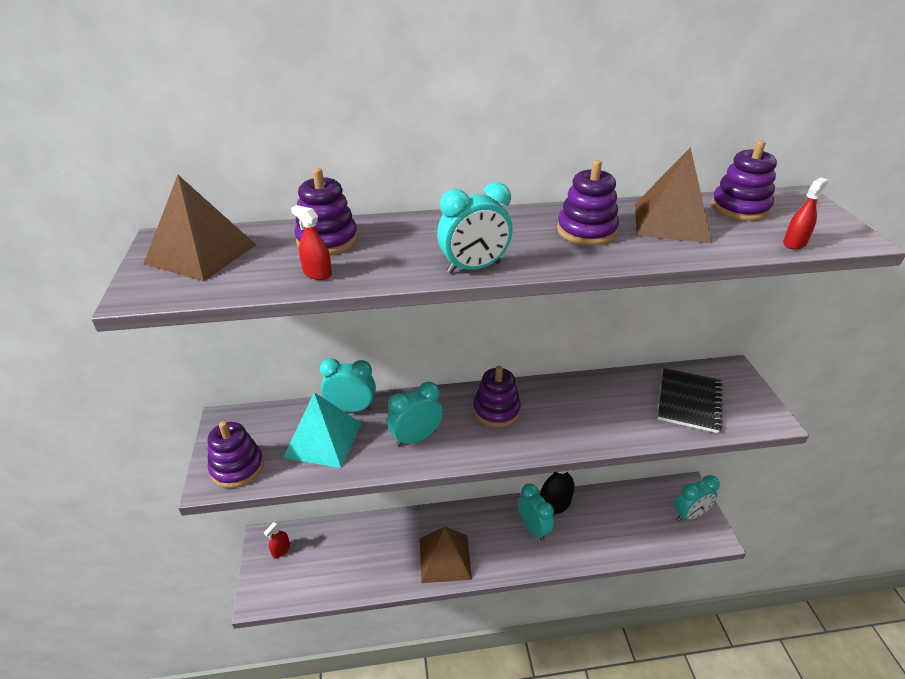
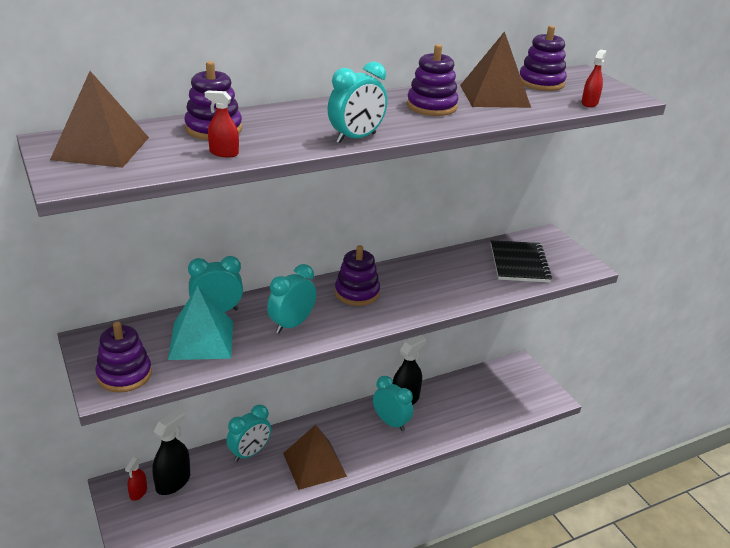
camera: 20 degrees left, 5 degrees down
(313, 546) = (173, 482): none -> black spray bottle
(690, 515) = (527, 385): turquoise clock -> turquoise clock (250, 453)

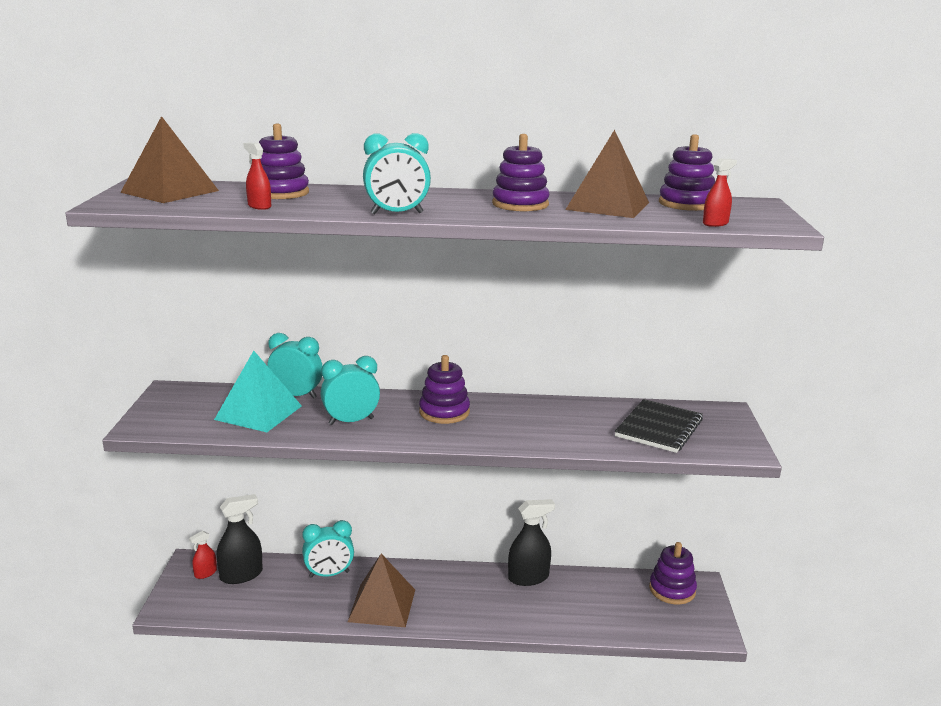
camera: 30 degrees right, 10 degrees down
(124, 375) = (168, 421): purple stacking toy -> purple stacking toy (672, 590)
(391, 422) = (494, 594): turquoise clock -> none

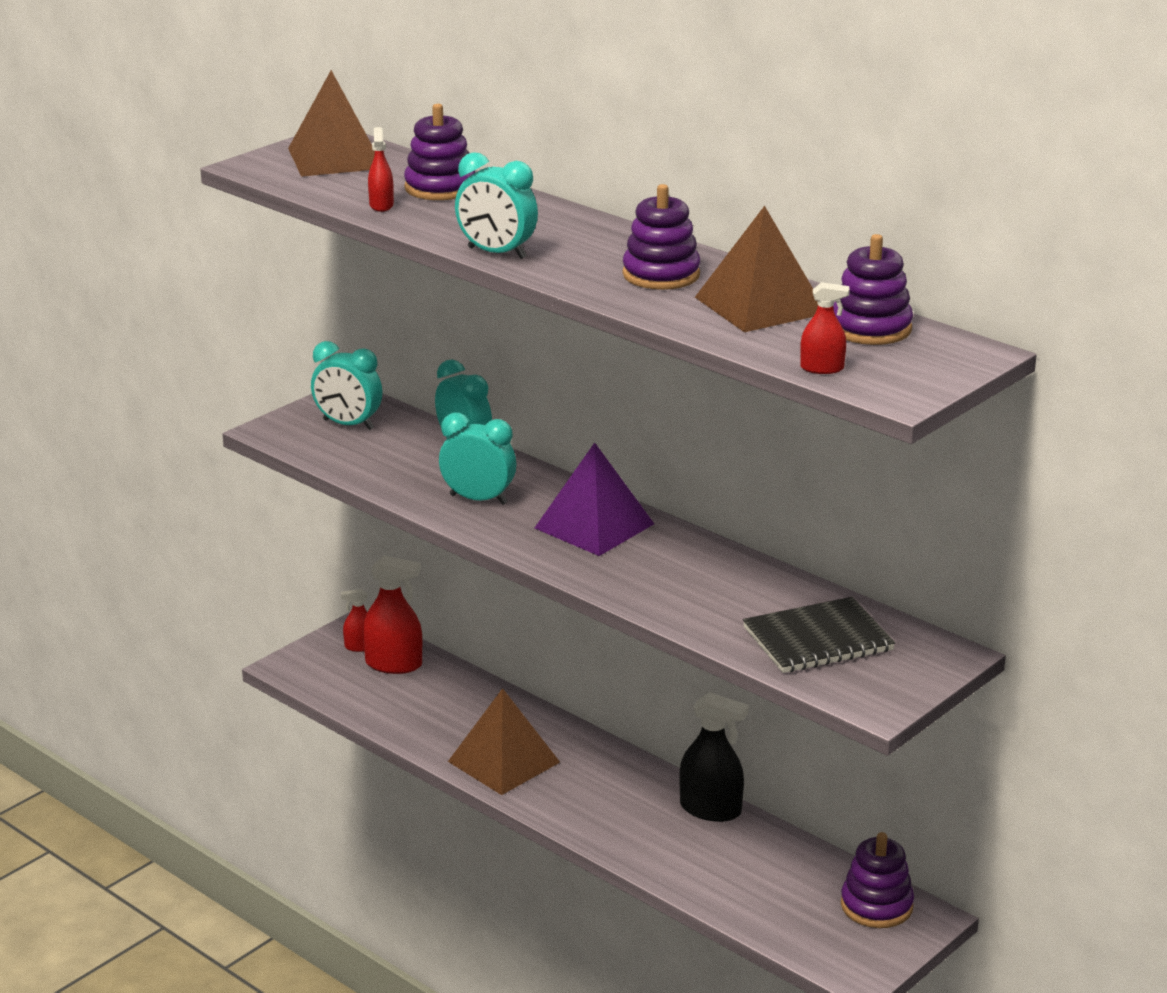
camera: 40 degrees right, 5 degrees up
(241, 575) = (393, 664): black spray bottle -> red spray bottle
(258, 412) = (399, 454): turquoise pyramid -> none
(329, 574) = (485, 704): turquoise clock -> turquoise clock (348, 424)
(444, 412) = (594, 525): purple stacking toy -> purple pyramid

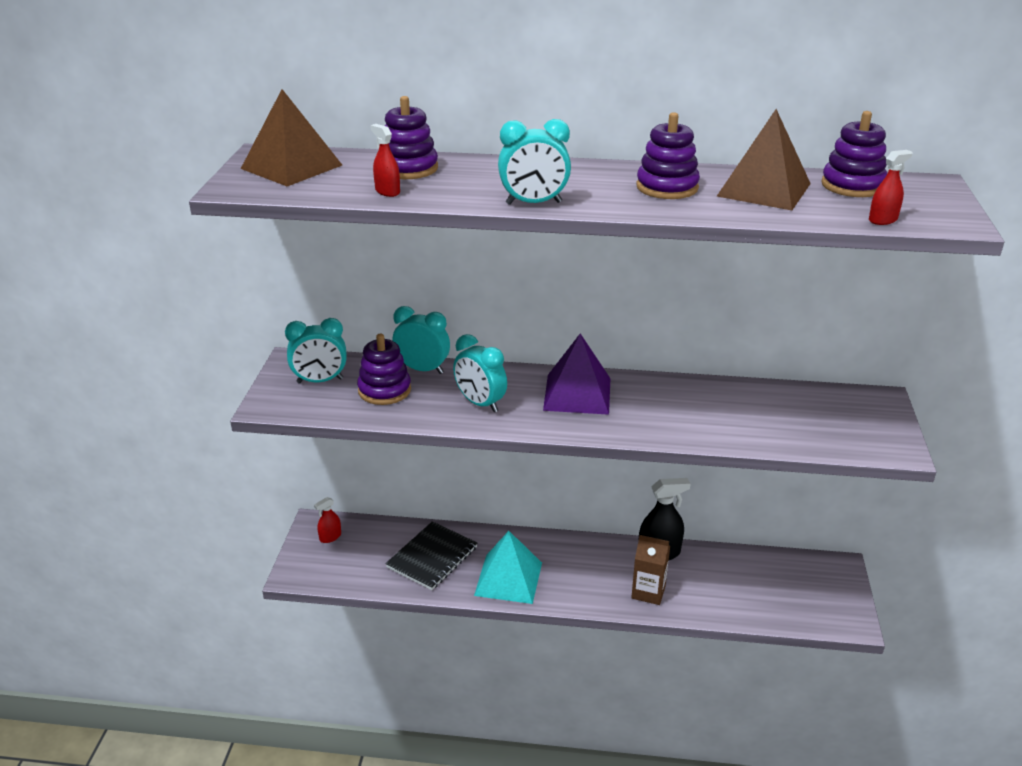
camera: 35 degrees left, 5 degrees up
(393, 664) = (366, 540): red spray bottle -> none
(478, 499) = (480, 403): turquoise clock -> turquoise clock turned 120 degrees counterclockwise
(503, 761) = (508, 578): brown pyramid -> turquoise pyramid
(647, 839) = (648, 592): none -> brown carton
(818, 639) = (806, 419): black notebook -> black notebook (432, 557)
(876, 906) = (810, 572): purple stacking toy -> purple stacking toy (384, 390)

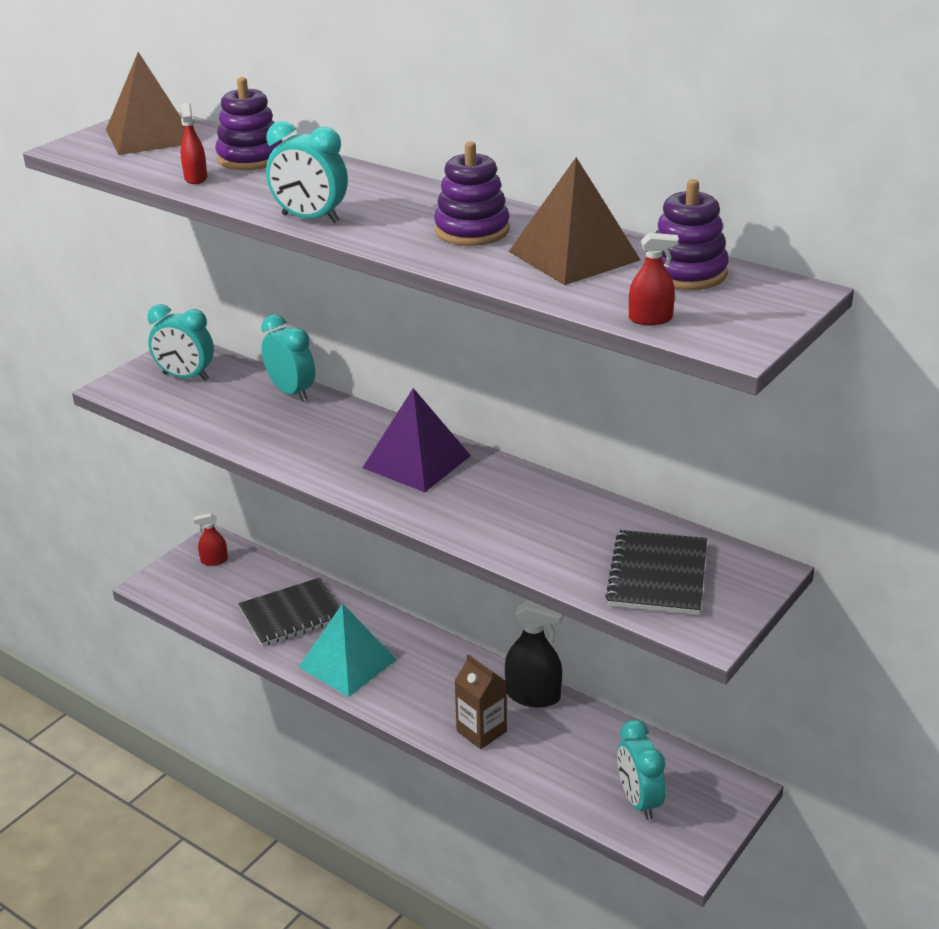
camera: 30 degrees right, 0 degrees up
(384, 390) = (233, 403): purple stacking toy -> none
(480, 403) = (308, 442): turquoise clock -> turquoise clock (639, 801)
(825, 422) = (658, 575): none -> black notebook

